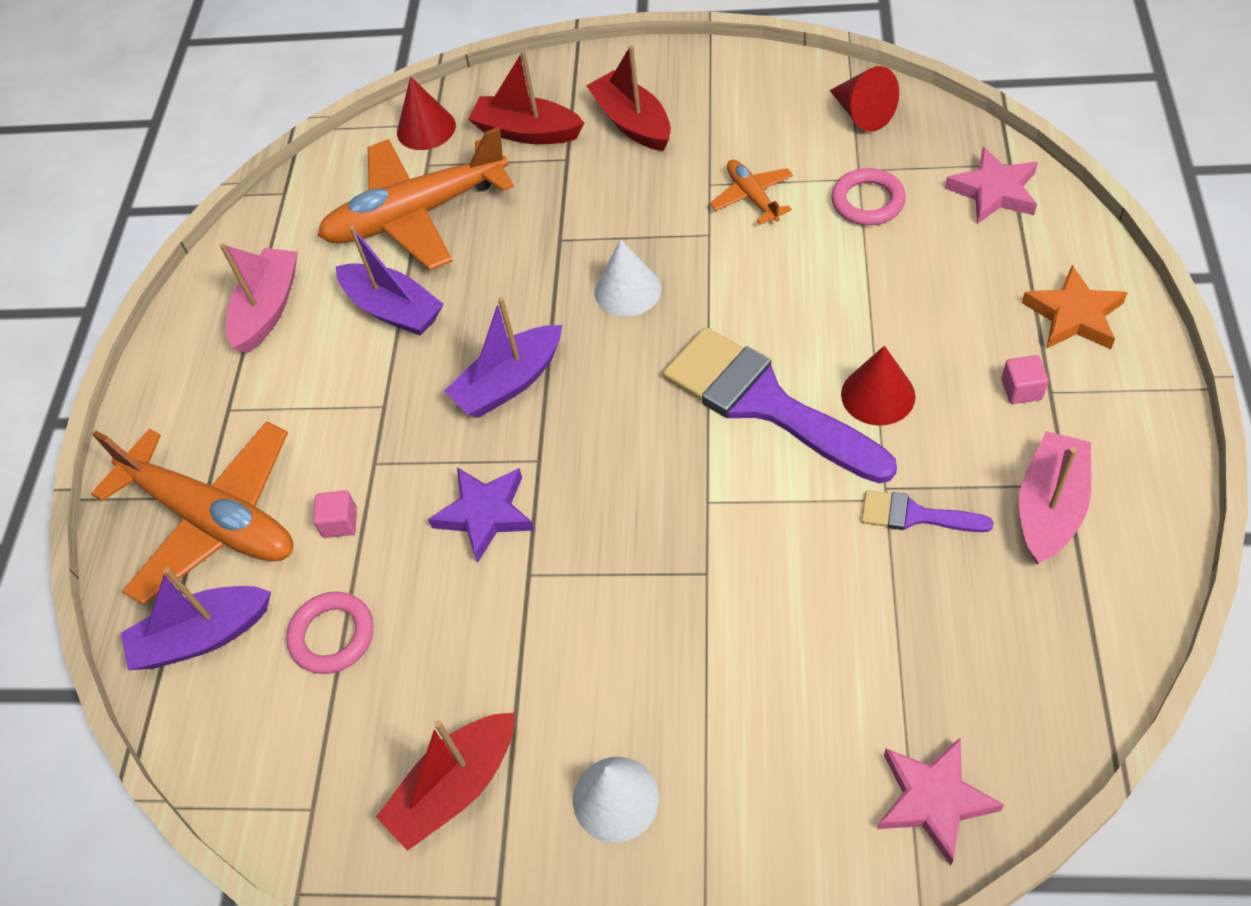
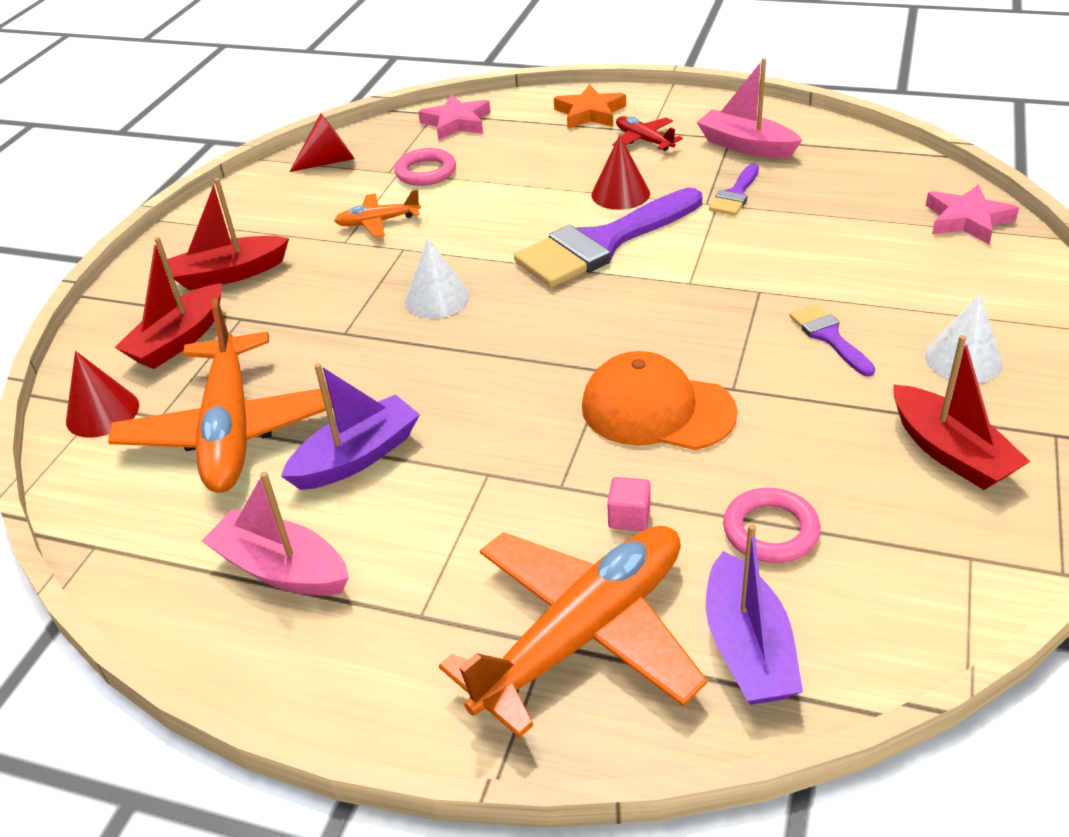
camera: 80 degrees left, 15 degrees down
(485, 514) = (657, 409): purple star -> orange cap
(509, 382) = (505, 380): purple boat -> none
(631, 654) = (829, 337): none -> purple brush
(1021, 389) = (644, 140): pink cube -> red plane

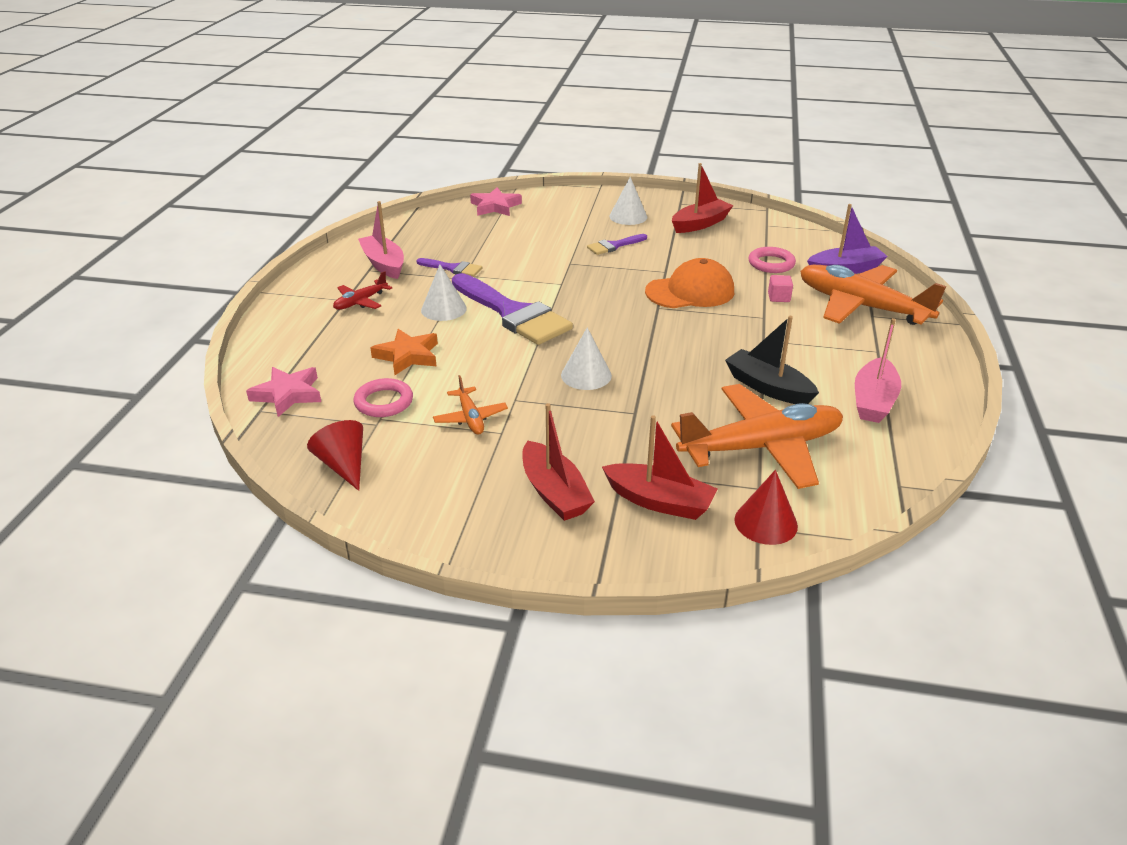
camera: 100 degrees left, 5 degrees down
(357, 457) = (768, 387): purple boat -> black boat
(590, 113) = (300, 326): orange star -> orange star (407, 356)
(620, 194) = (443, 309): red cone -> white cone
(657, 409) = (690, 291): orange cap -> orange cap turned 120 degrees counterclockwise
(746, 146) = (384, 264): pink boat -> pink boat turned 120 degrees clockwise

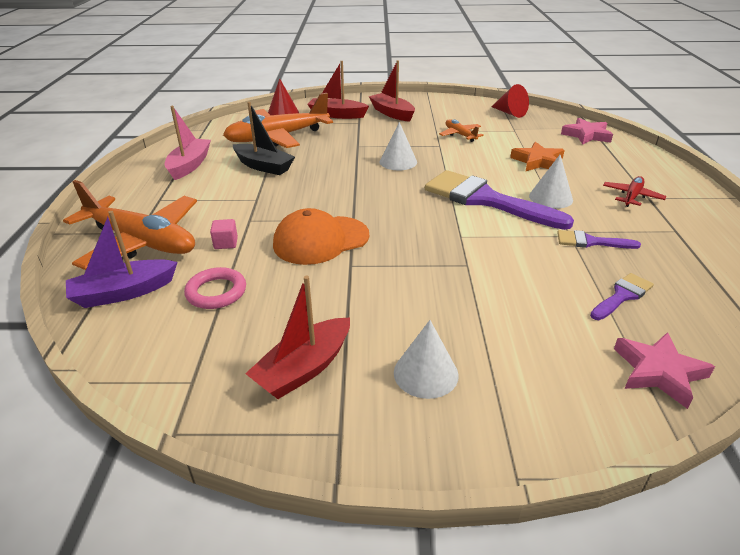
camera: 170 degrees right, 0 degrees up
(384, 264) = (670, 239): pink boat -> none
(384, 402) = (522, 137): pink ring -> none
(614, 246) = (424, 300): purple brush -> purple brush (622, 296)

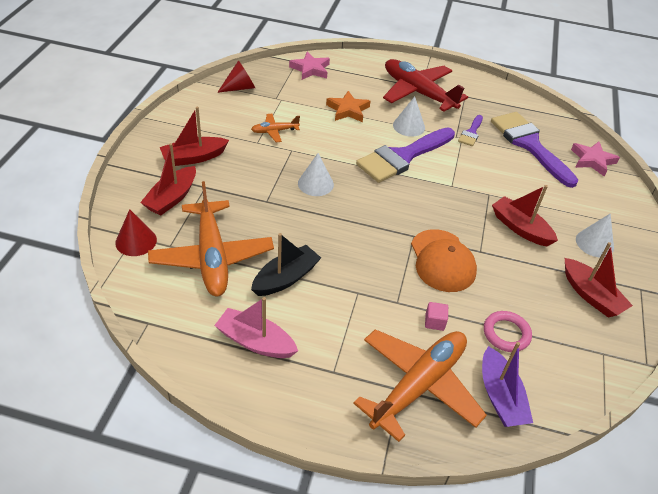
camera: 80 degrees left, 10 degrees up
(414, 295) = (520, 228): none -> red boat
(622, 296) = (529, 145): purple brush -> purple brush, size x2.13
(632, 196) = (418, 92): red plane -> red plane, size x2.17

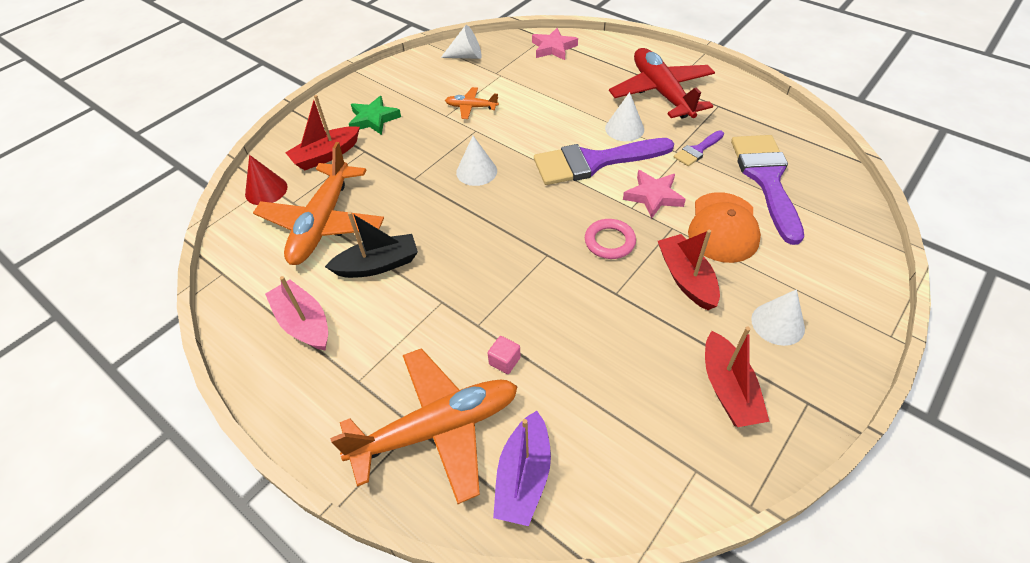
camera: 30 degrees right, 5 degrees up
(194, 157) = (373, 119): red boat -> green star
(240, 88) = (466, 56): red cone -> white cone
(348, 110) = (565, 98): orange star -> none
(442, 261) = (561, 292): orange cap -> orange cap (723, 227)
(506, 333) = (582, 402): pink ring -> pink ring (609, 242)
(592, 160) = (844, 217): pink star -> pink star (653, 196)

